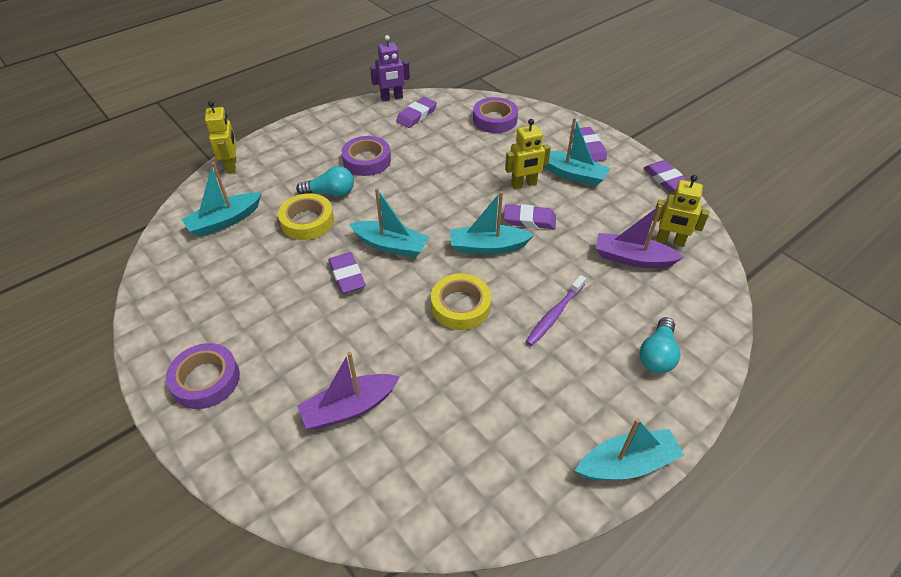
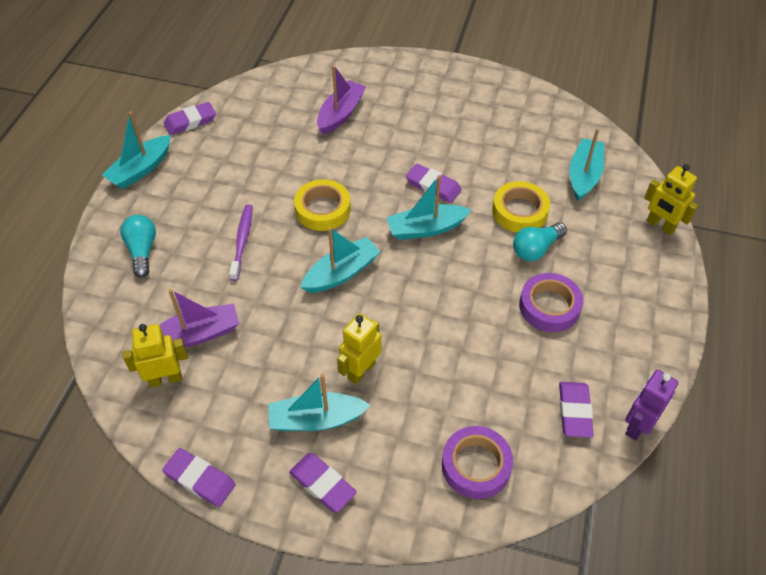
camera: 145 degrees right, 5 degrees up
(206, 380) = (444, 84): purple tape -> none
(529, 220) = (323, 325): purple eraser -> purple eraser (190, 121)

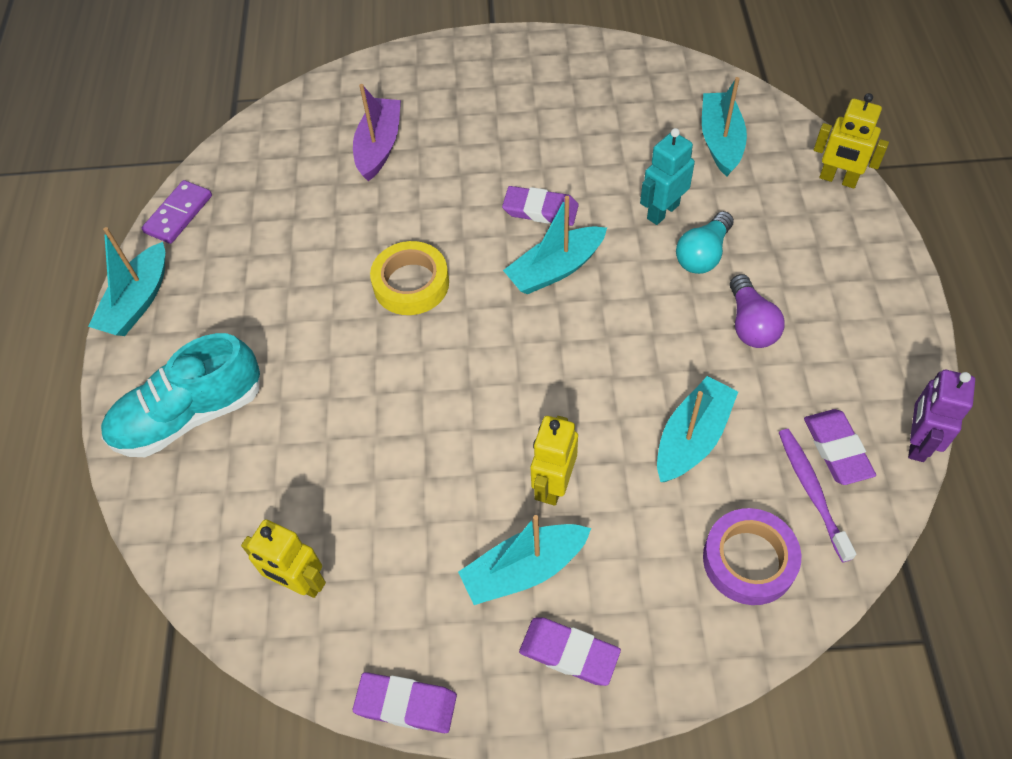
camera: 15 degrees left, 5 degrees up
(142, 251) = (190, 415): turquoise light bulb -> turquoise shoe
(165, 379) = (299, 582): yellow robot -> yellow robot turned 120 degrees counterclockwise
(190, 121) = (178, 214): purple eraser -> purple domino
(197, 334) = (316, 507): purple boat -> none
(242, 241) = (322, 359): purple toothbrush -> purple toothbrush (812, 491)
(341, 273) = (472, 362): turquoise boat -> turquoise boat (692, 438)
(519, 211) = (662, 211): yellow tape -> turquoise robot
(549, 306) = (750, 324): purple tape -> purple light bulb

